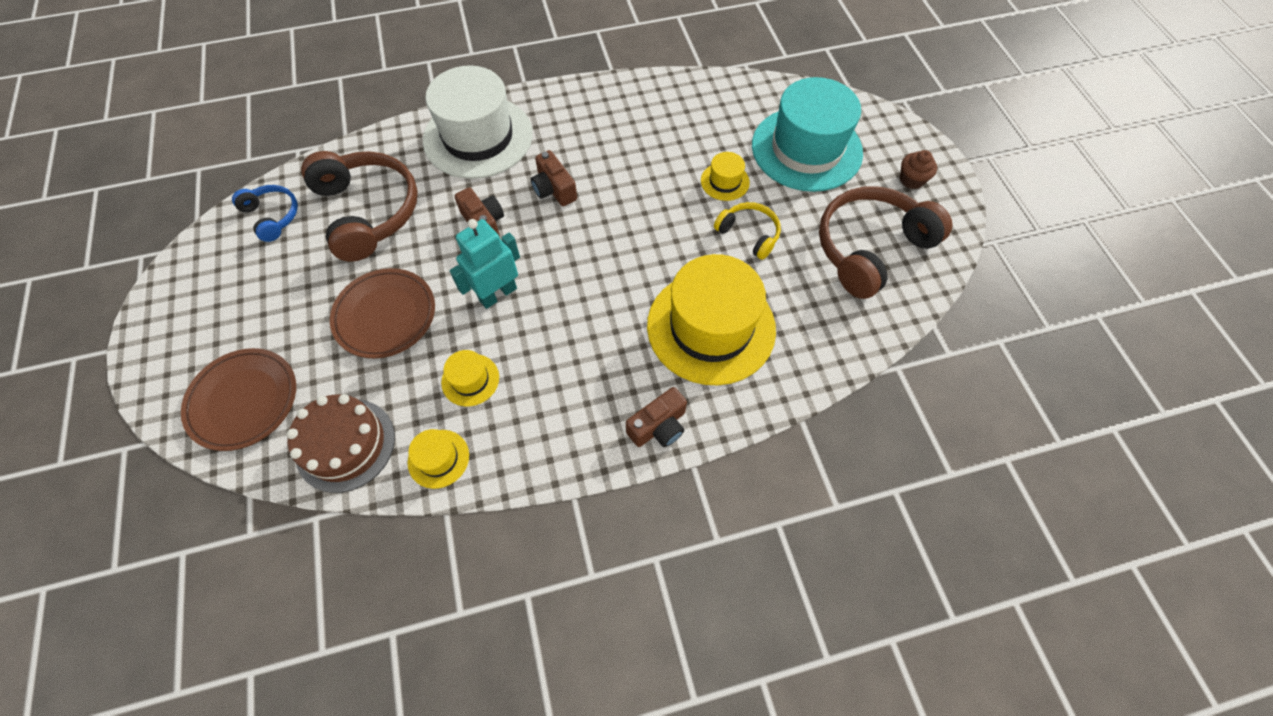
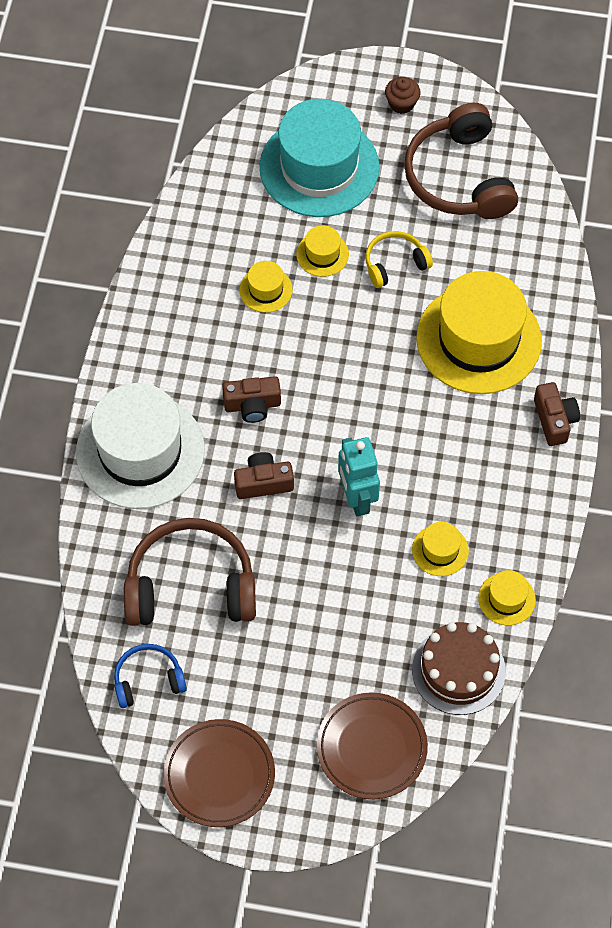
camera: 65 degrees left, 0 degrees up
(385, 316) = (333, 603): brown plate -> brown plate (219, 775)
(667, 158) = (266, 290): none -> yellow hat

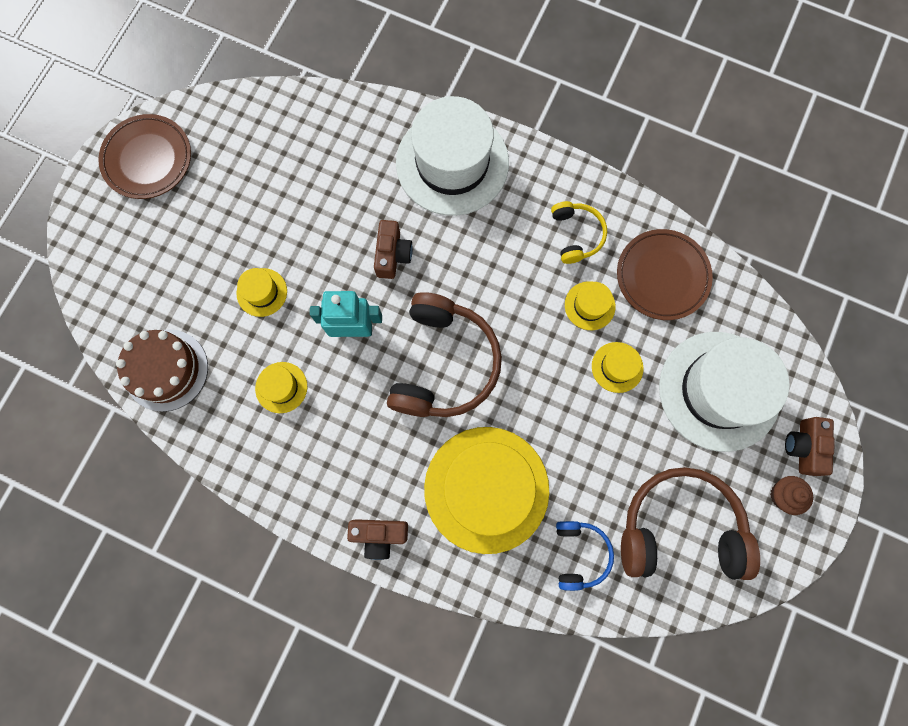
camera: 105 degrees right, 15 degrees up
(148, 679) = (245, 125): blue headphones -> blue headphones (580, 554)
(191, 585) = (316, 175): brown headphones -> brown headphones (444, 364)
(252, 405) = (471, 264): brown camera -> brown camera (803, 447)
(319, 167) = (719, 391): turquoise hat -> white hat
(371, 748) = (126, 280): brown plate -> brown plate (662, 276)
(394, 263) = (591, 433): yellow headphones -> yellow headphones (576, 235)
(506, 599) = (216, 432): yellow hat -> yellow hat (262, 292)

